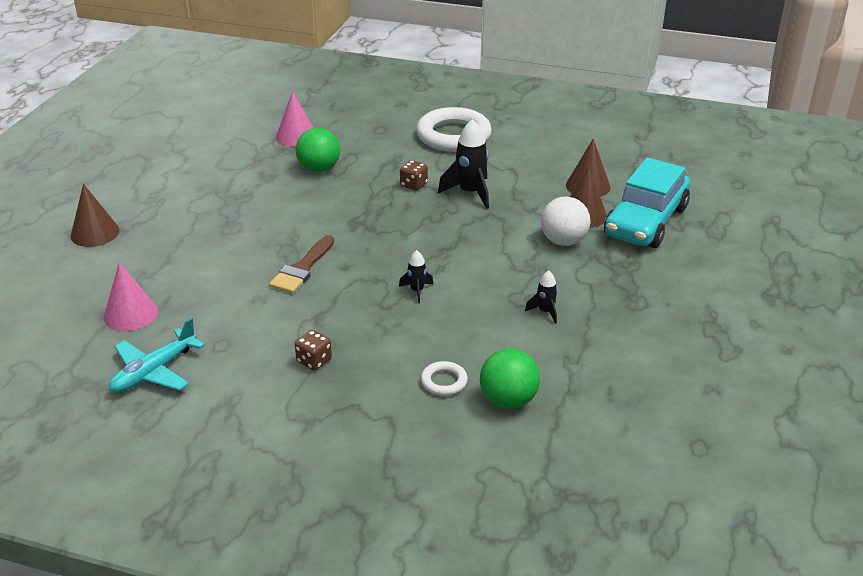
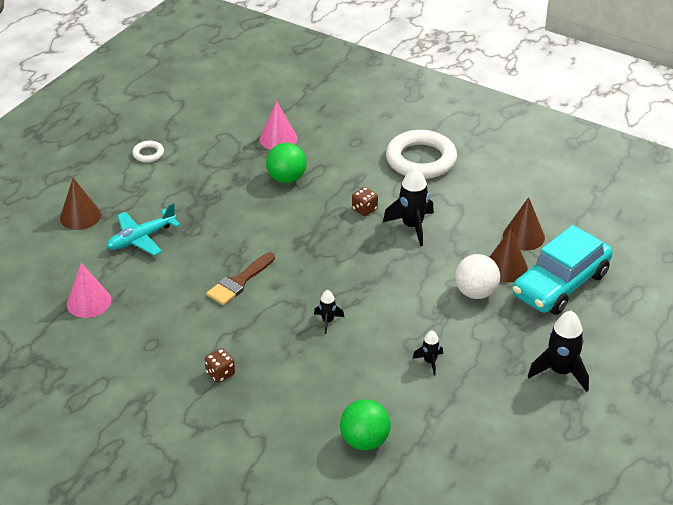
camera: 15 degrees right, 5 degrees up
(154, 372) = (93, 360): turquoise plane -> turquoise plane (141, 238)
(444, 382) = (318, 413): white ring -> white ring (148, 154)
(686, 299) = (560, 372): none -> black rocket

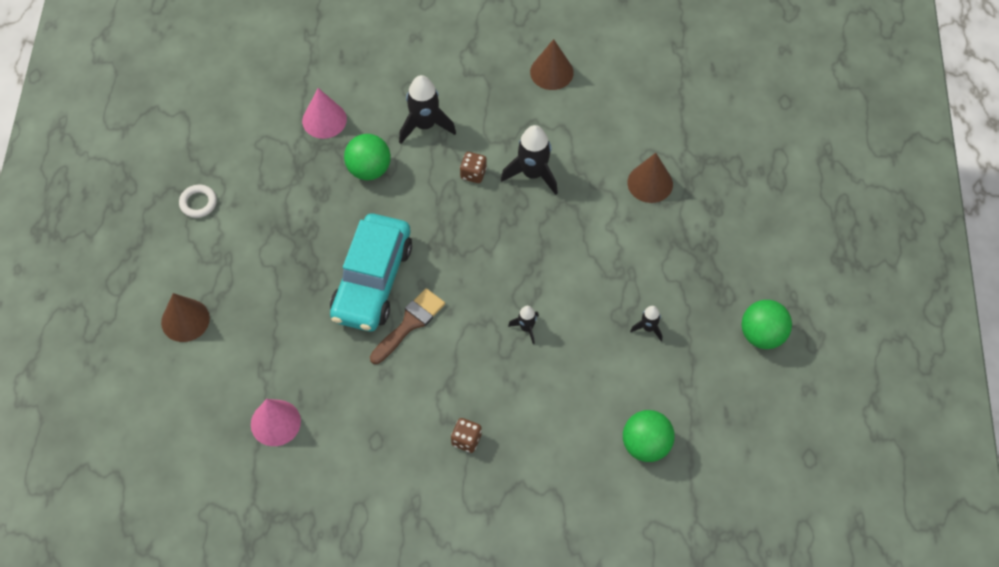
camera: 30 degrees left, 20 degrees up
(141, 238) = (272, 317): turquoise plane -> none
(239, 282) = (410, 323): brown brush -> brown brush turned 150 degrees counterclockwise
(421, 160) = (488, 83): white ring -> none
(476, 292) = (640, 227): white ball -> none
(523, 236) = (643, 137): brown cone -> brown cone (551, 72)
(528, 407) = (762, 335): none -> green ball
(560, 284) = (710, 180): turquoise car -> turquoise car (372, 281)
(560, 372) = (767, 281): black rocket -> black rocket (425, 125)

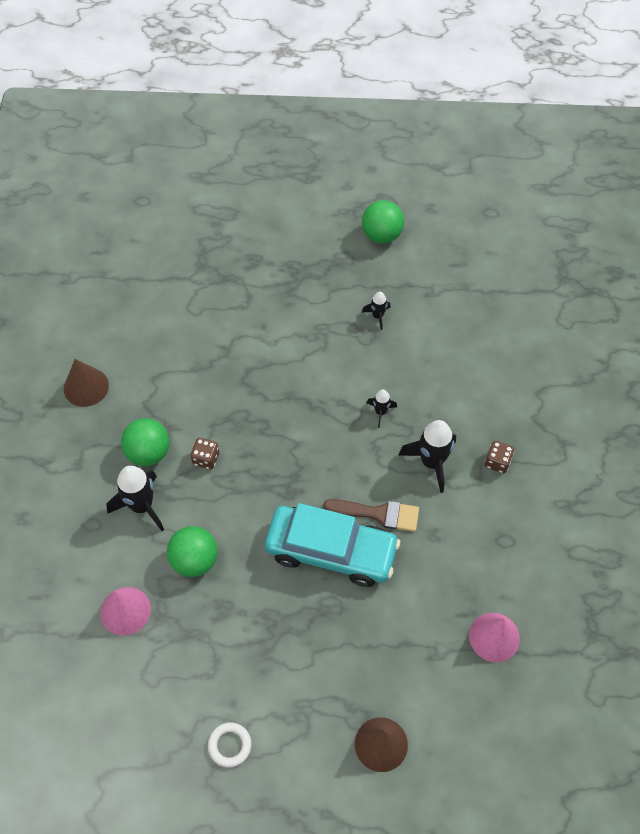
camera: 90 degrees left, 0 degrees up
(410, 323) = (378, 514): brown brush -> brown brush turned 150 degrees clockwise
(533, 174) = (209, 405): black rocket -> black rocket (431, 462)
(646, 445) = (489, 322): green ball -> green ball (148, 452)
(650, 183) = (225, 308): brown cone -> none

